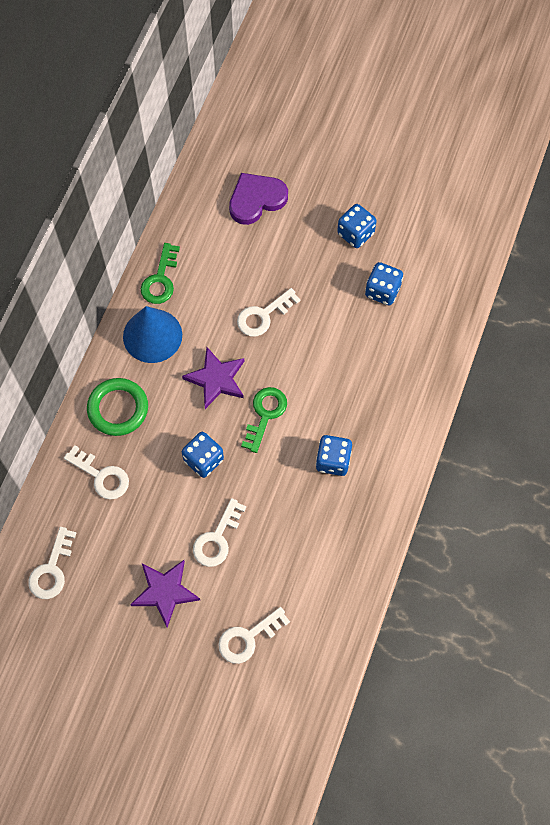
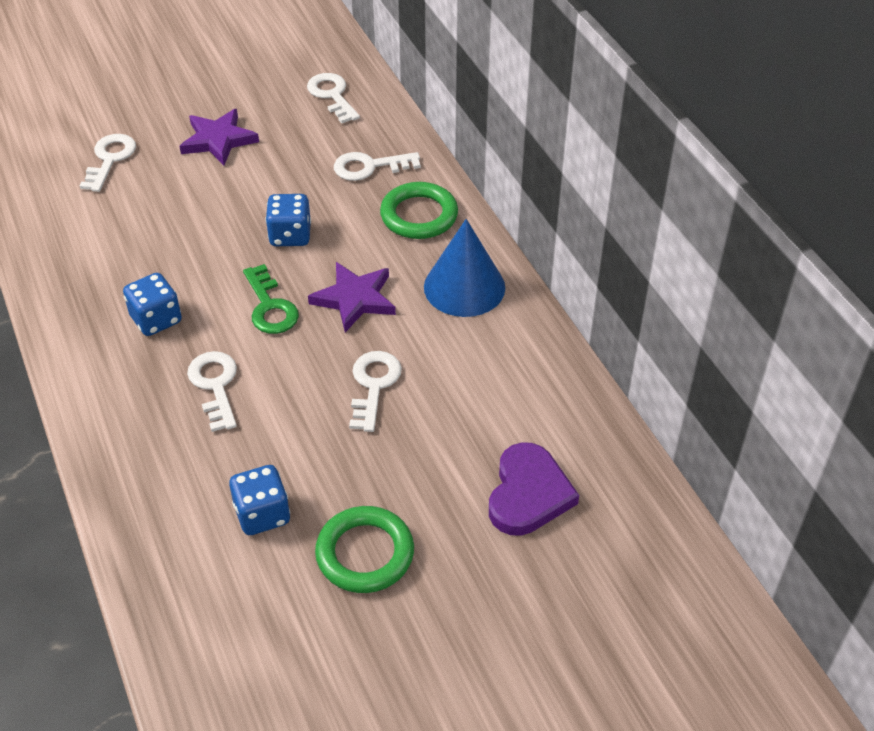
camera: 135 degrees right, 20 degrees down
(160, 280) = (522, 336): green key -> none
(217, 539) = (211, 196): white key -> white key (215, 385)
(355, 233) = (365, 553): blue dice -> green ring

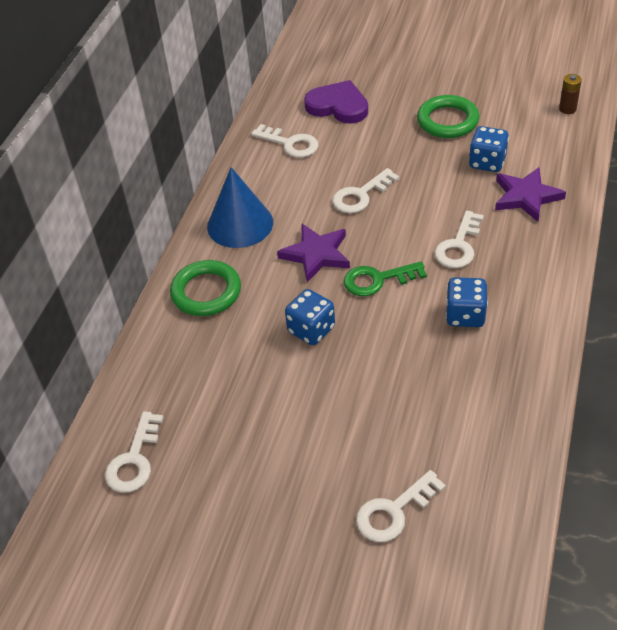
camera: 135 degrees left, 0 degrees up
(212, 679) = (567, 109): none -> brown battery
(218, 140) = (279, 470): purple star -> purple star (526, 197)
(270, 307) = (377, 280): green key -> green key turned 120 degrees counterclockwise
(369, 167) = (191, 357): white key -> white key (290, 144)
(528, 494) = (338, 106): purple heart -> purple heart turned 60 degrees clockwise

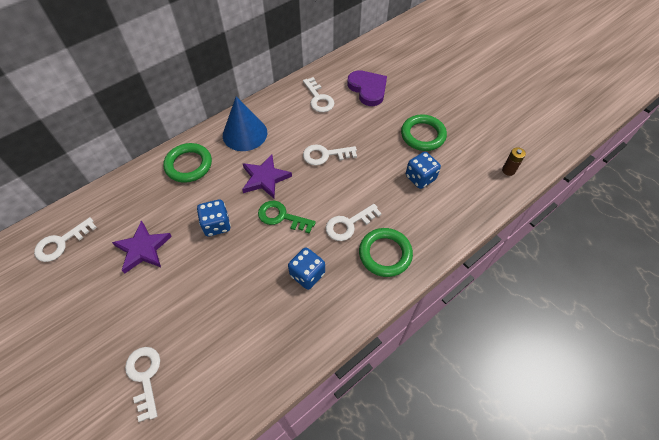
camera: 30 degrees right, 10 degrees up
(393, 512) = (144, 376): white key -> white key turned 75 degrees clockwise
(524, 250) = (385, 254): none -> green ring
(526, 197) = (422, 217): purple star -> purple star (143, 249)

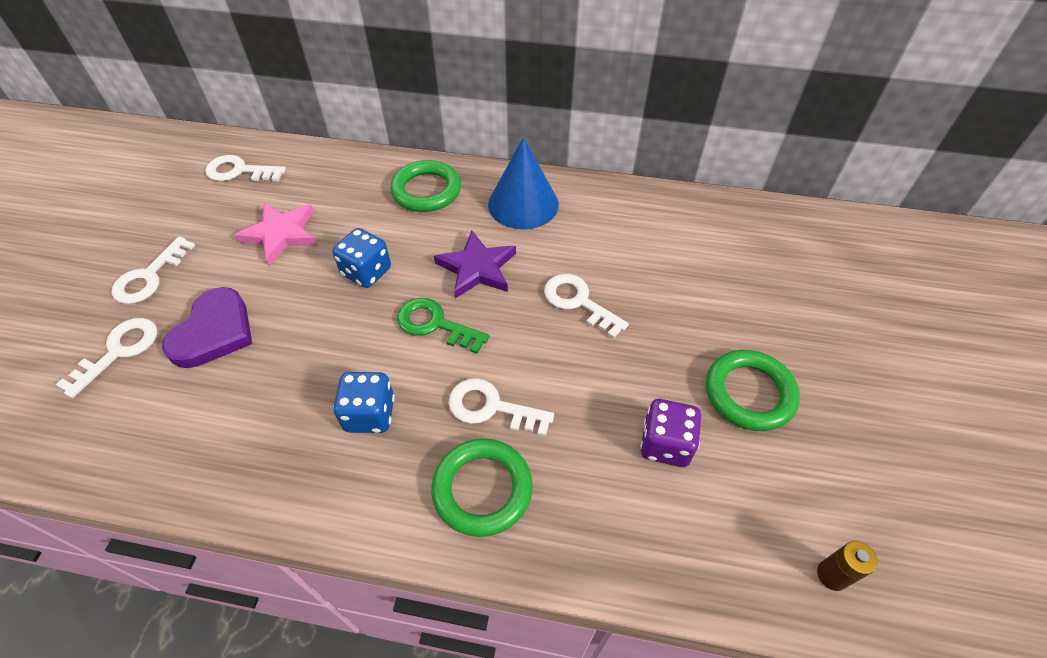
camera: 50 degrees right, 5 degrees down
(143, 249) = (281, 234): purple star -> pink star
(281, 217) = (435, 324): green key -> green key turned 45 degrees counterclockwise
(319, 99) = (662, 232): white key -> white key (149, 277)
(368, 89) = (747, 270): purple heart -> purple heart (214, 332)
(420, 178) = (665, 444): blue dice -> purple dice

